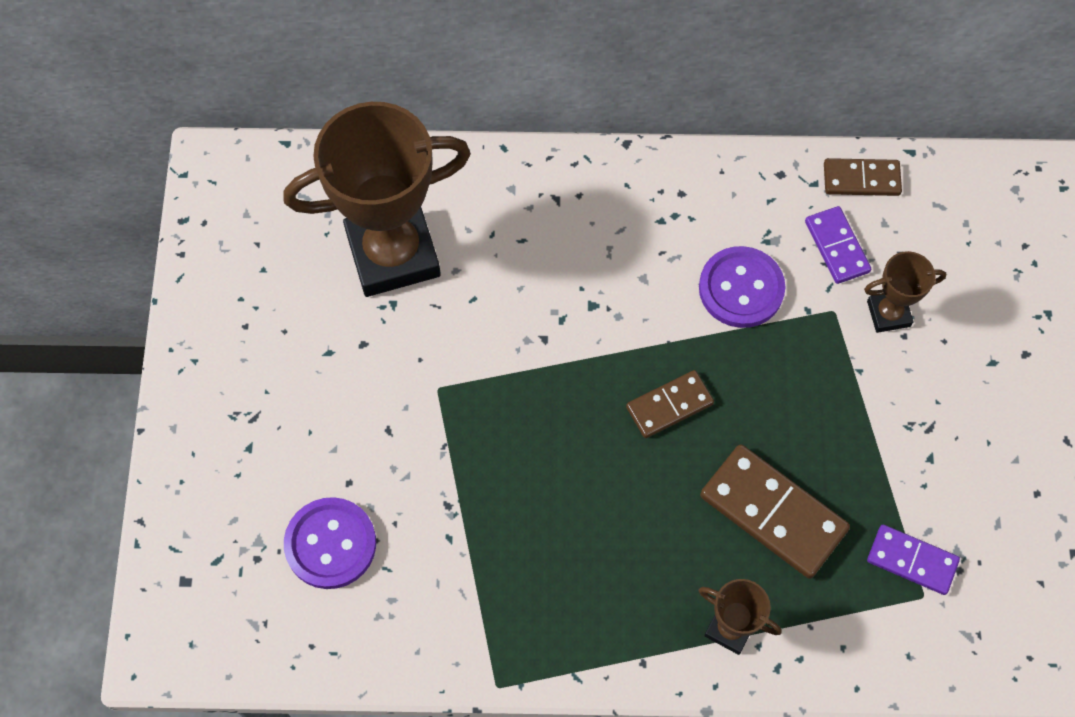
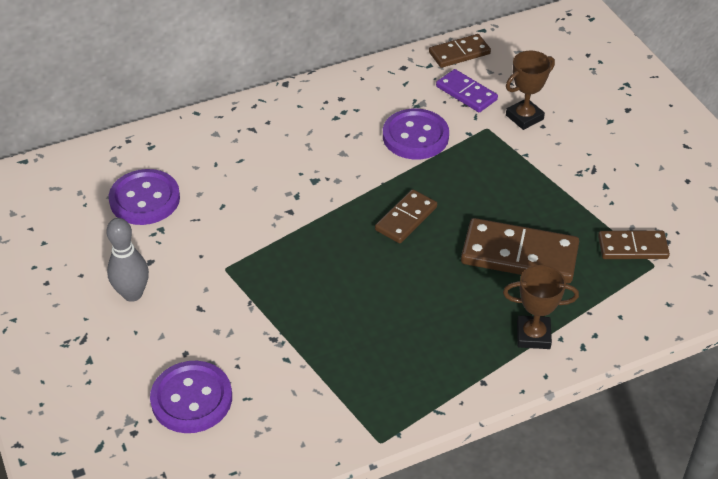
camera: 25 degrees left, 20 degrees down
(327, 380) = (132, 294): none -> grey bowling pin
(393, 254) = (145, 199): brown trophy -> purple button
(912, 560) = (632, 247): purple domino -> brown domino

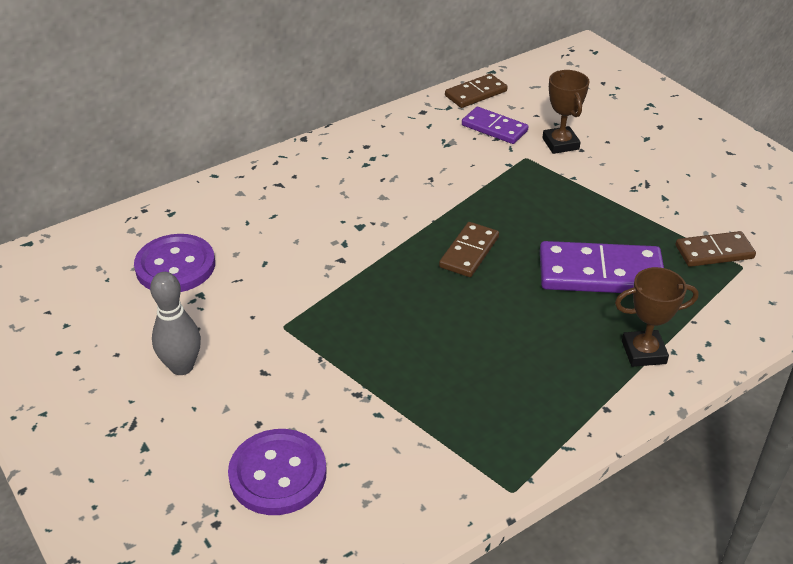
camera: 10 degrees left, 5 degrees down
(415, 136) = (455, 173): purple button -> none
(519, 254) = (600, 273): brown domino -> purple domino
(524, 117) = (560, 144): brown trophy -> brown trophy turned 60 degrees counterclockwise

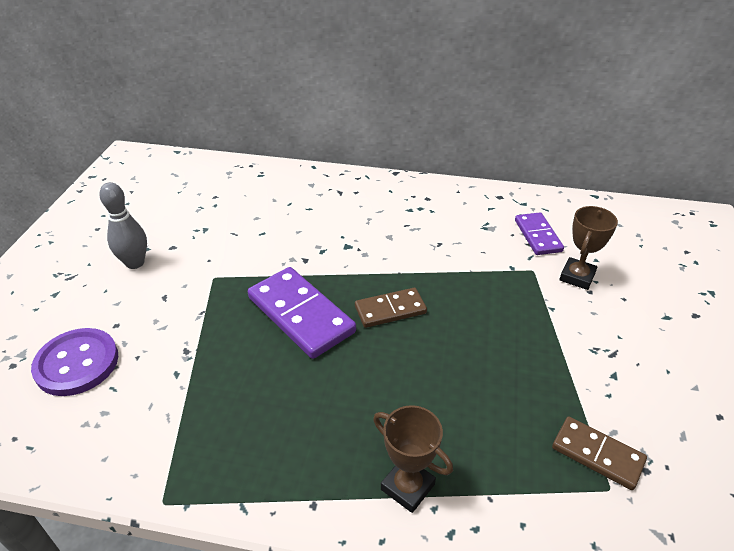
camera: 45 degrees right, 0 degrees up
(175, 266) = (217, 205): purple button -> none
(476, 93) = (558, 205): brown domino -> none
(600, 273) = (466, 395): purple domino -> purple domino (301, 315)

